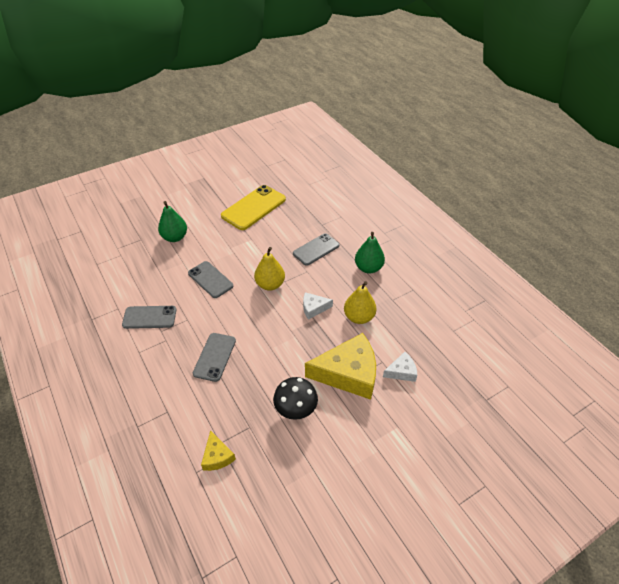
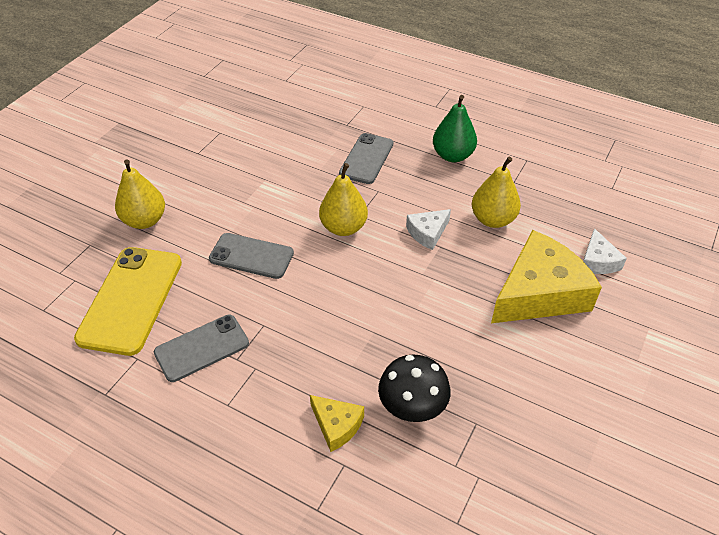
camera: 30 degrees left, 0 degrees up
(175, 237) = (144, 220): green pear -> yellow pear
(214, 357) = (348, 356): grey phone -> none
(217, 456) = (467, 485): yellow cheese -> yellow cheese (336, 425)
(254, 208) = (232, 137): yellow phone -> yellow phone (131, 300)
(296, 410) = (516, 371): black mushroom -> black mushroom (412, 409)
(401, 371) = (597, 261): white cheese -> white cheese turned 135 degrees clockwise

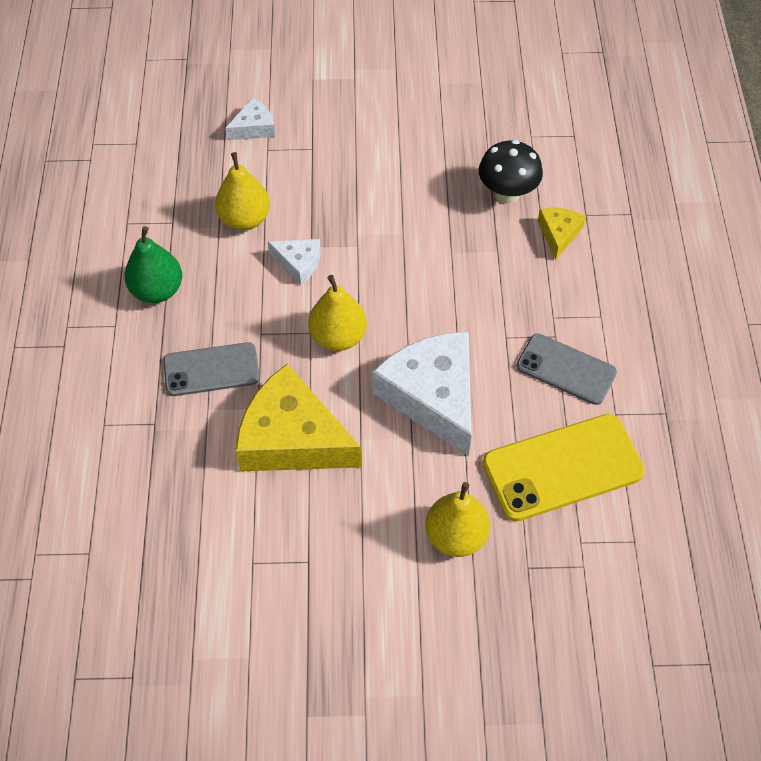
camera: 120 degrees left, 10 degrees up
(251, 256) = (433, 396): grey phone -> white cheese
(539, 293) = (322, 155): yellow cheese -> yellow cheese (292, 438)

